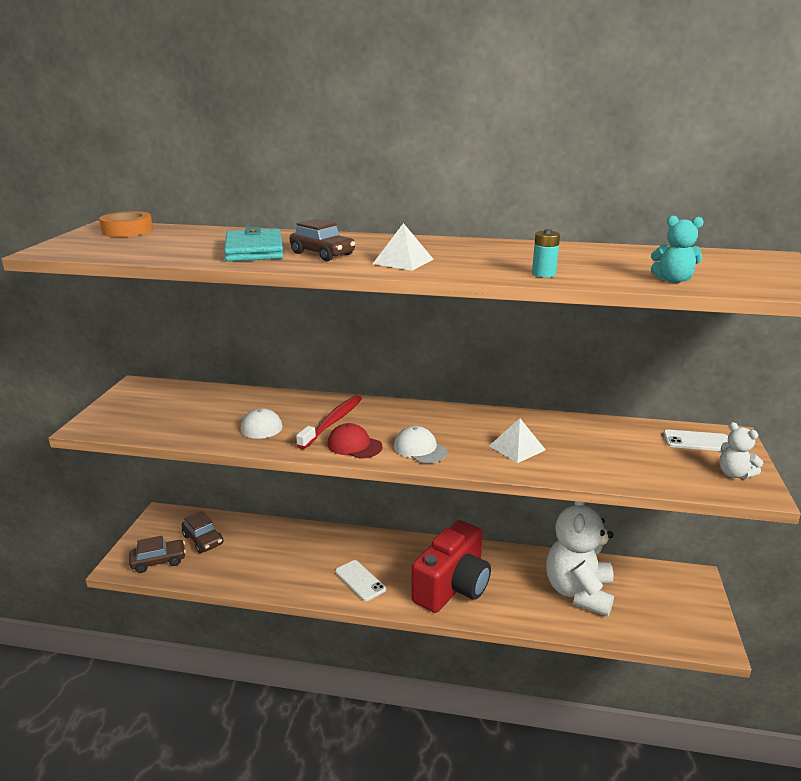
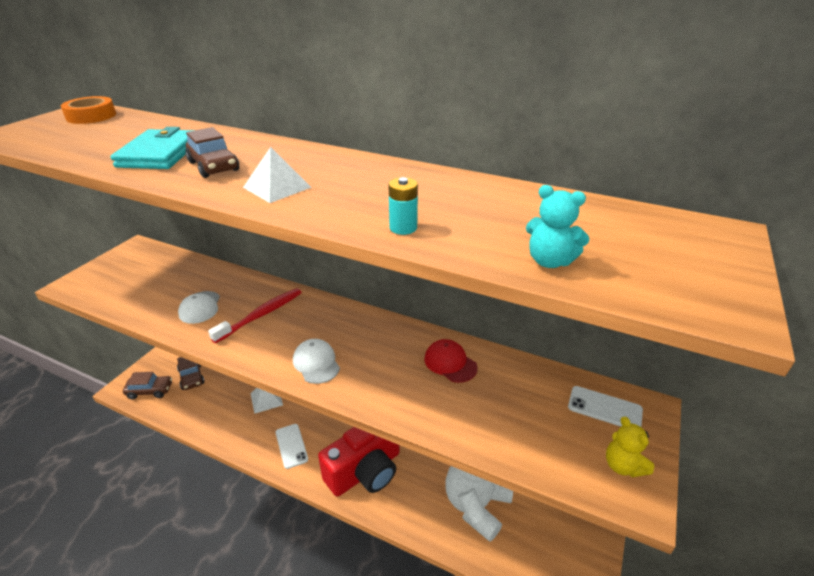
camera: 15 degrees right, 10 degrees up
(354, 445) = (261, 347): red cap -> red cap (450, 363)
(517, 448) = (408, 379): white pyramid -> white pyramid (266, 399)
(734, 474) = (623, 466): white teddy bear -> yellow teddy bear

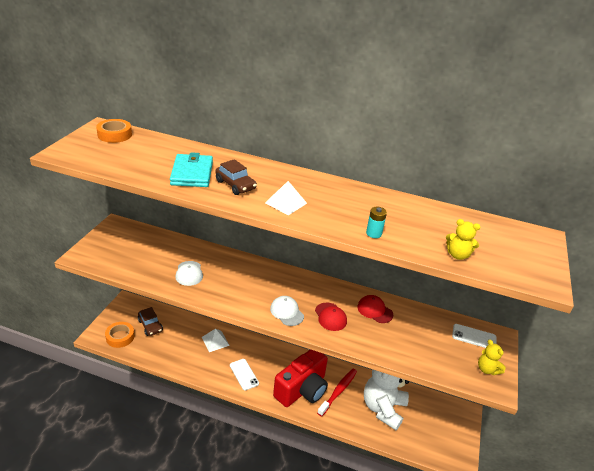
camera: 10 degrees left, 0 degrees up
(150, 390) = (120, 337): brown car -> orange tape
(260, 315) = (236, 279): red toothbrush -> red toothbrush (338, 392)
(380, 371) = (330, 317): none -> red cap
(549, 261) = (457, 255): turquoise teddy bear -> yellow teddy bear

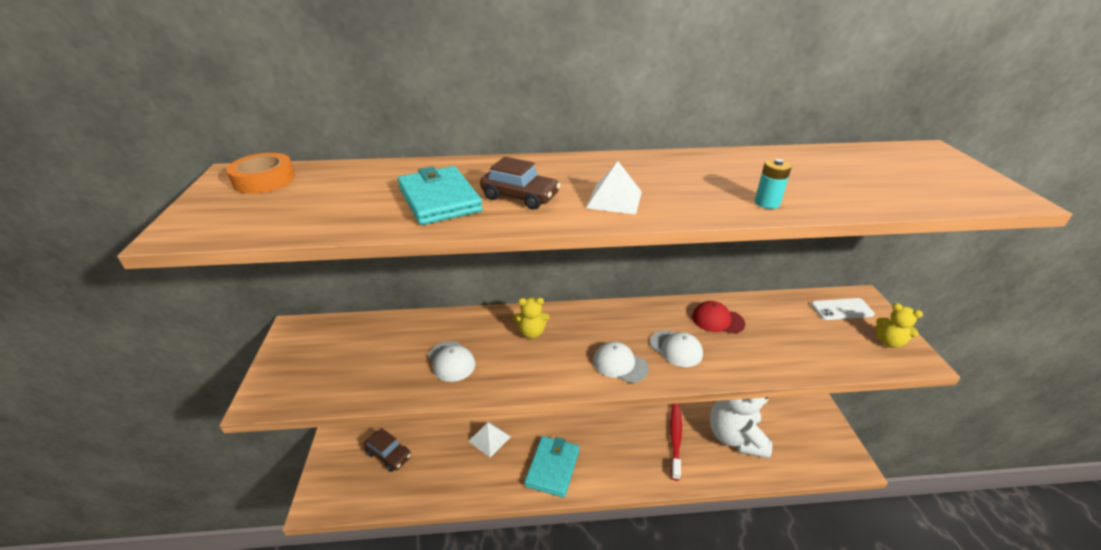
camera: 20 degrees left, 0 degrees up
(120, 337) = (353, 490): orange tape -> none
(244, 374) = (552, 468): white phone -> turquoise wallet
(302, 389) = (634, 455): red camera -> none
(330, 317) = (676, 348): red cap -> white cap
(457, 255) = (887, 197): yellow teddy bear -> yellow teddy bear (531, 332)

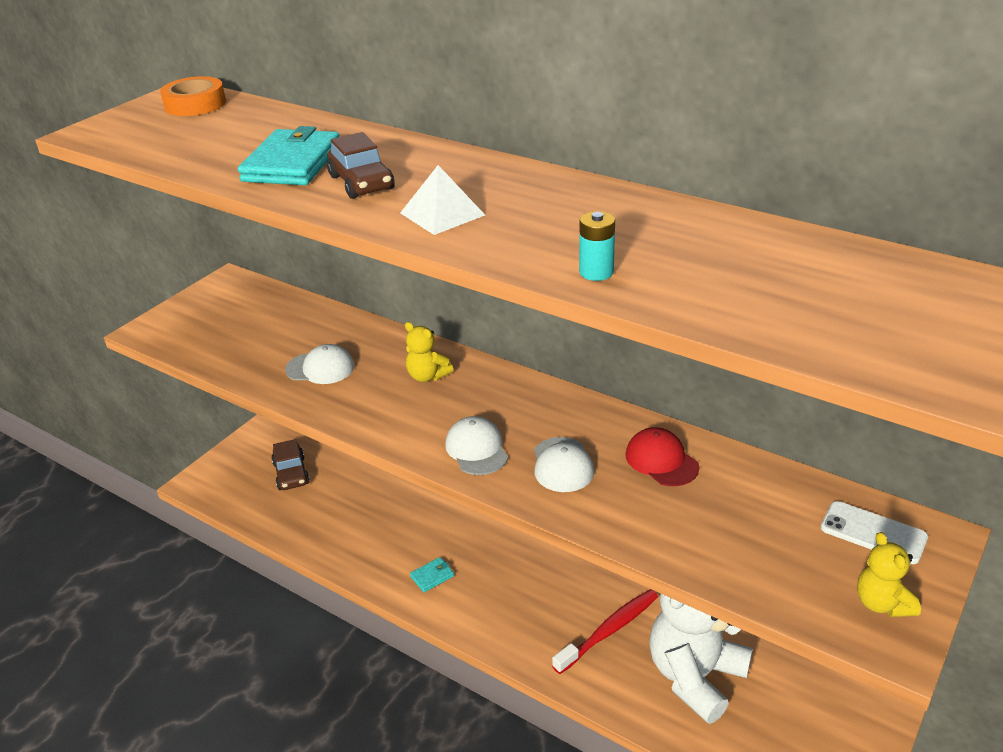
camera: 40 degrees right, 0 degrees up
(451, 361) = (320, 368): white cap -> white cap turned 90 degrees counterclockwise
(489, 439) = (397, 511): white pyramid -> none
(552, 468) = (432, 576): turquoise wallet -> turquoise wallet, size x0.47

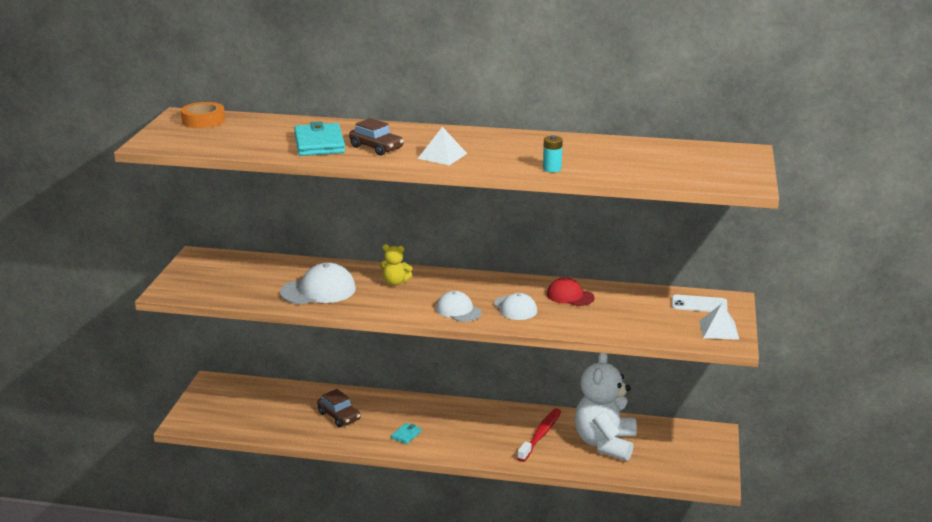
camera: 25 degrees left, 10 degrees down
(291, 473) = (256, 403): brown car -> brown car (339, 416)
(320, 368) = (318, 290): white cap -> white cap, size x1.56
(882, 603) = (719, 330): yellow teddy bear -> white pyramid

